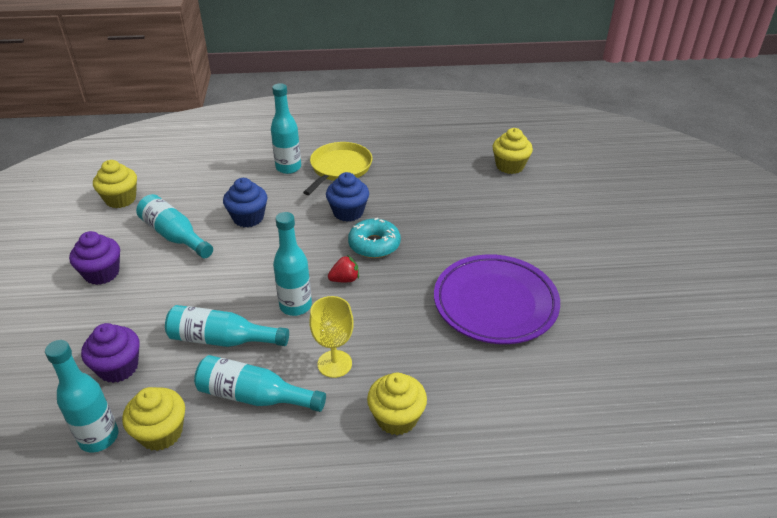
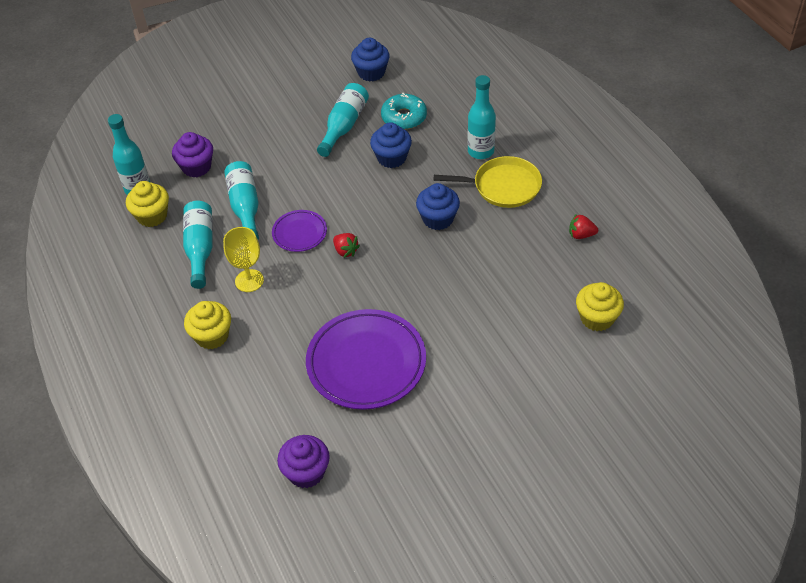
camera: 70 degrees right, 10 degrees up
(102, 273) = (281, 109): purple cupcake -> purple cupcake (306, 472)
(120, 199) = (371, 72): yellow cupcake -> blue cupcake
(295, 306) = (299, 233): turquoise bottle -> purple plate
(374, 245) = (401, 253): turquoise donut -> turquoise donut (404, 117)
(421, 148) = (581, 235): none -> red strawberry

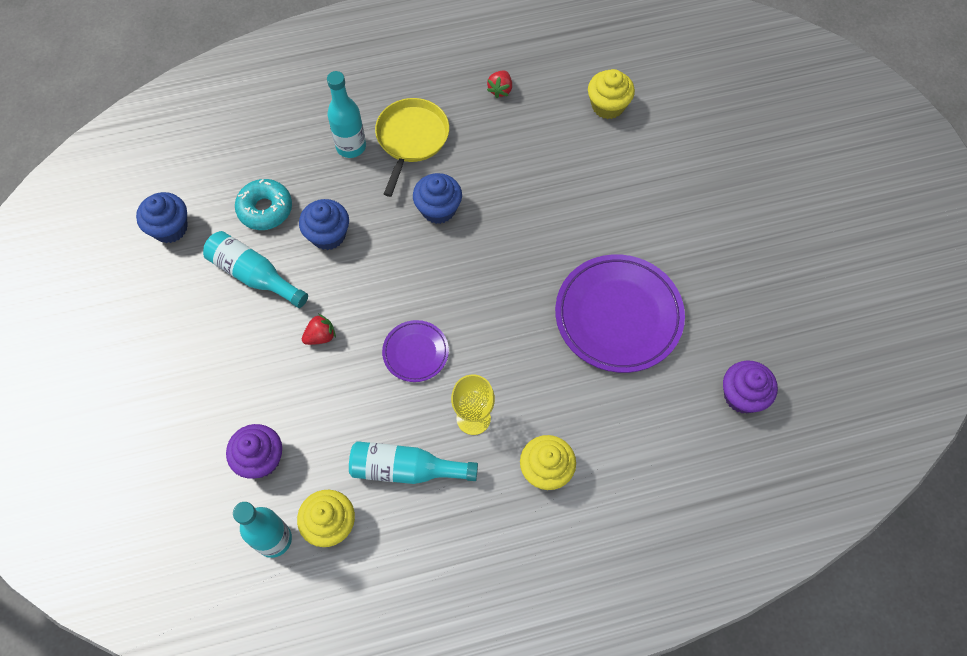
camera: 80 degrees left, 15 degrees up
(245, 207) = (353, 408): turquoise bottle -> none
(345, 251) = (458, 308): red strawberry -> red strawberry (320, 336)

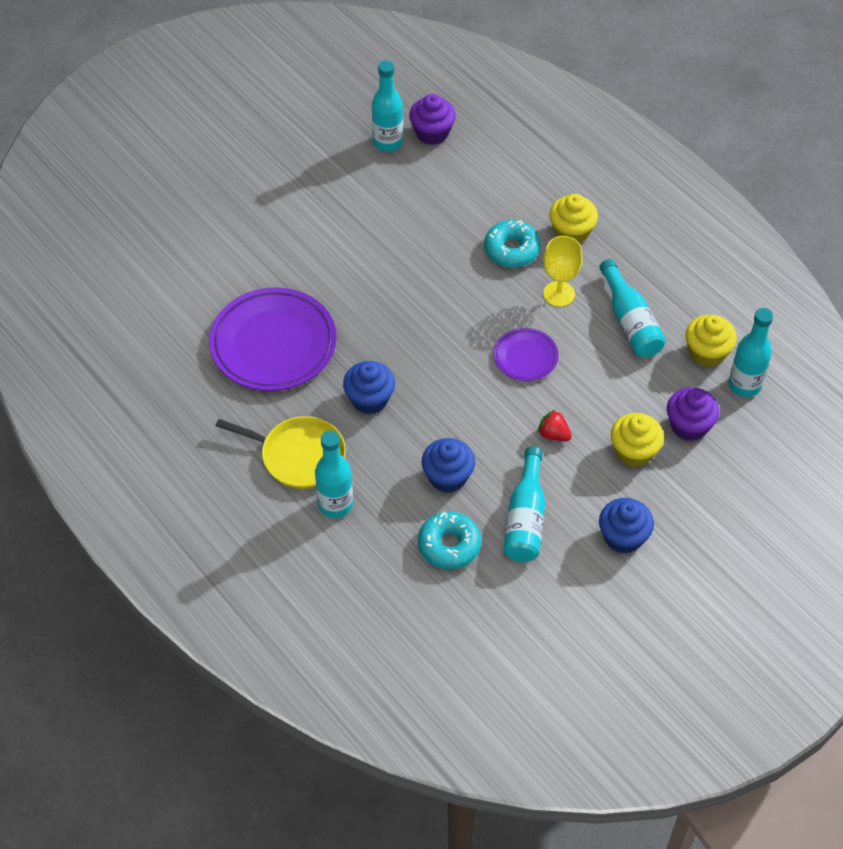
camera: 115 degrees left, 10 degrees down
(170, 228) = (518, 620): blue cupcake -> blue cupcake (623, 537)
(411, 138) = (299, 455): yellow pan -> yellow pan turned 150 degrees counterclockwise
(500, 90) = (199, 404): red strawberry -> none
(549, 400) = (511, 250): none -> turquoise donut
(608, 106) = (177, 309): yellow cupcake -> yellow cupcake (634, 451)
(618, 316) = (406, 230): purple plate -> purple plate (273, 344)
(745, 347) = (388, 142): none -> turquoise bottle

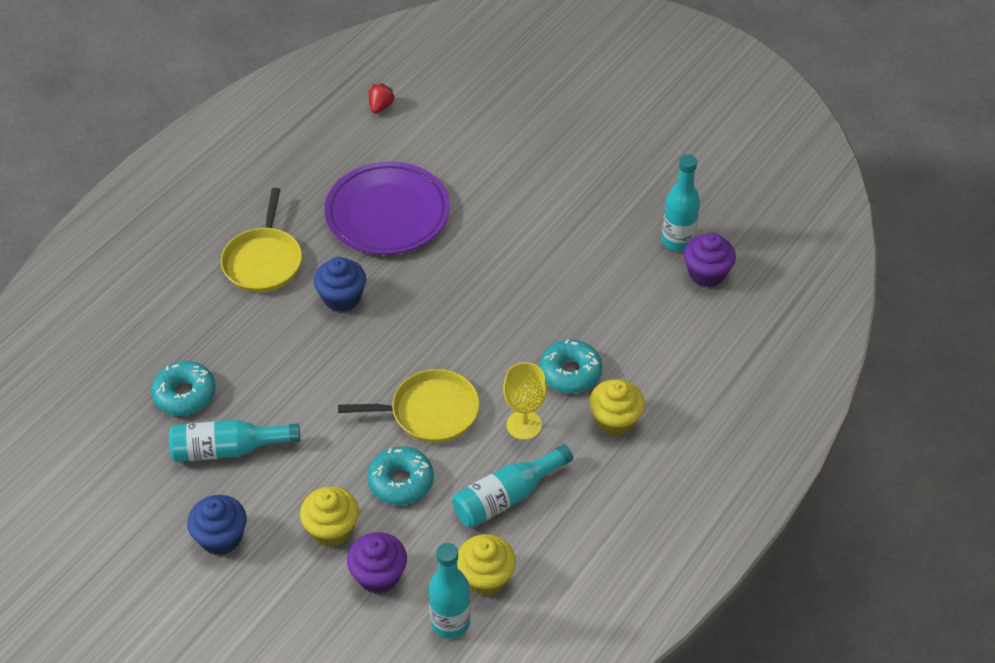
camera: 75 degrees right, 5 degrees down
(335, 504) = (215, 299): turquoise bottle -> none
(448, 477) = (264, 377): blue cupcake -> none
(525, 357) = (430, 411): purple plate -> yellow pan
(553, 434) = (336, 454): red strawberry -> red strawberry (380, 107)
(596, 392) = (401, 481): none -> turquoise donut

